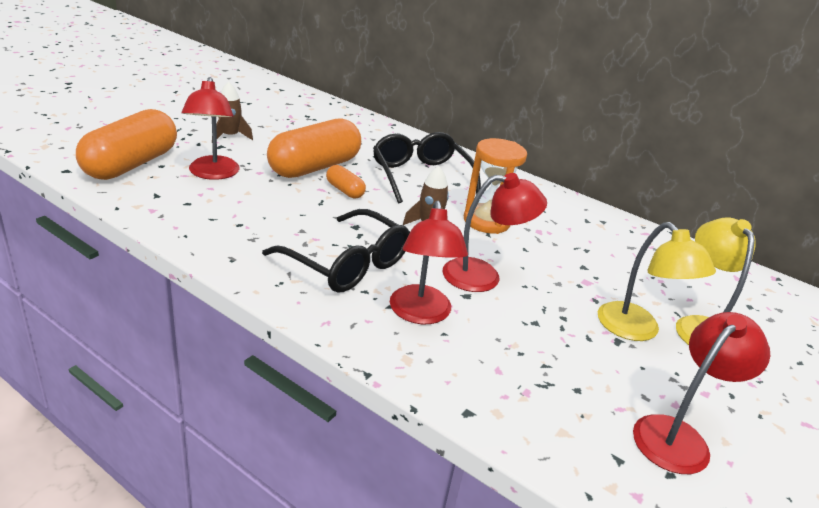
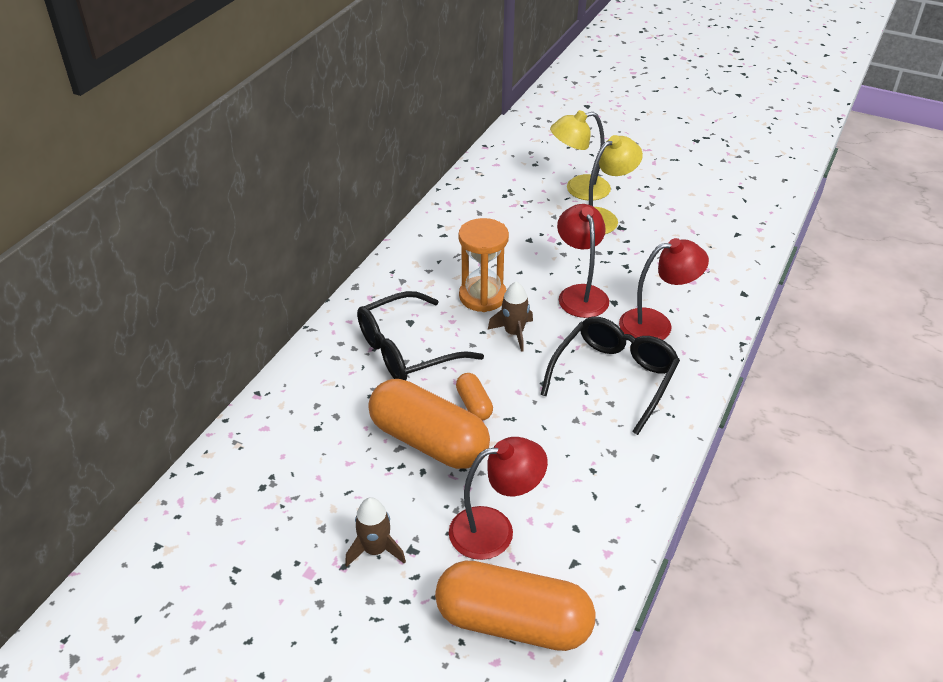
camera: 95 degrees left, 10 degrees up
(345, 190) = (474, 404): orange capsule -> orange capsule turned 60 degrees counterclockwise
(679, 436) = (701, 210): red lamp -> none

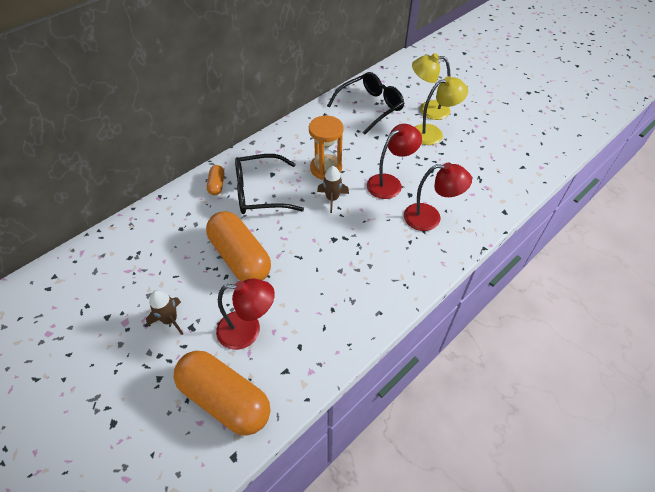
camera: 20 degrees right, 10 degrees up
(474, 404) = (281, 240): orange capsule -> orange capsule (217, 185)
(580, 294) = (390, 183): red lamp -> red lamp turned 45 degrees clockwise
(614, 377) = (381, 248): black glasses -> black glasses (370, 107)

